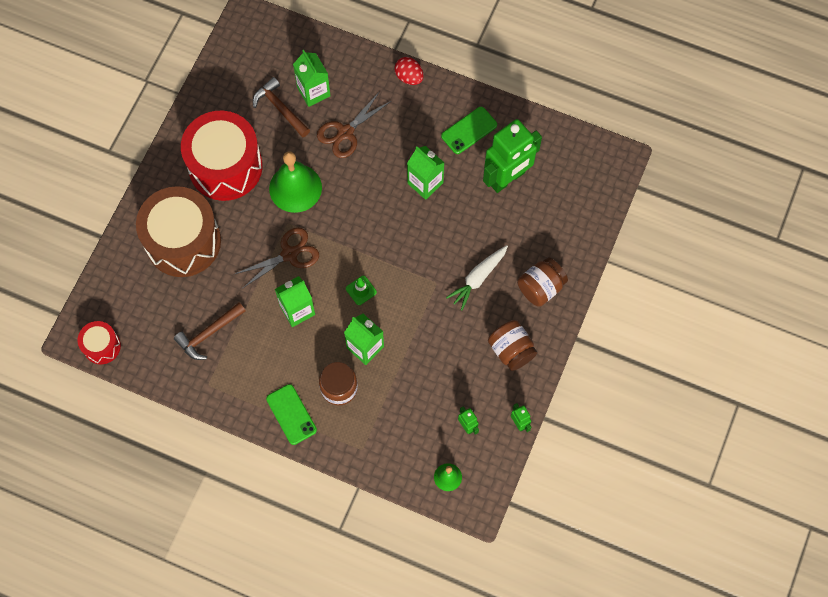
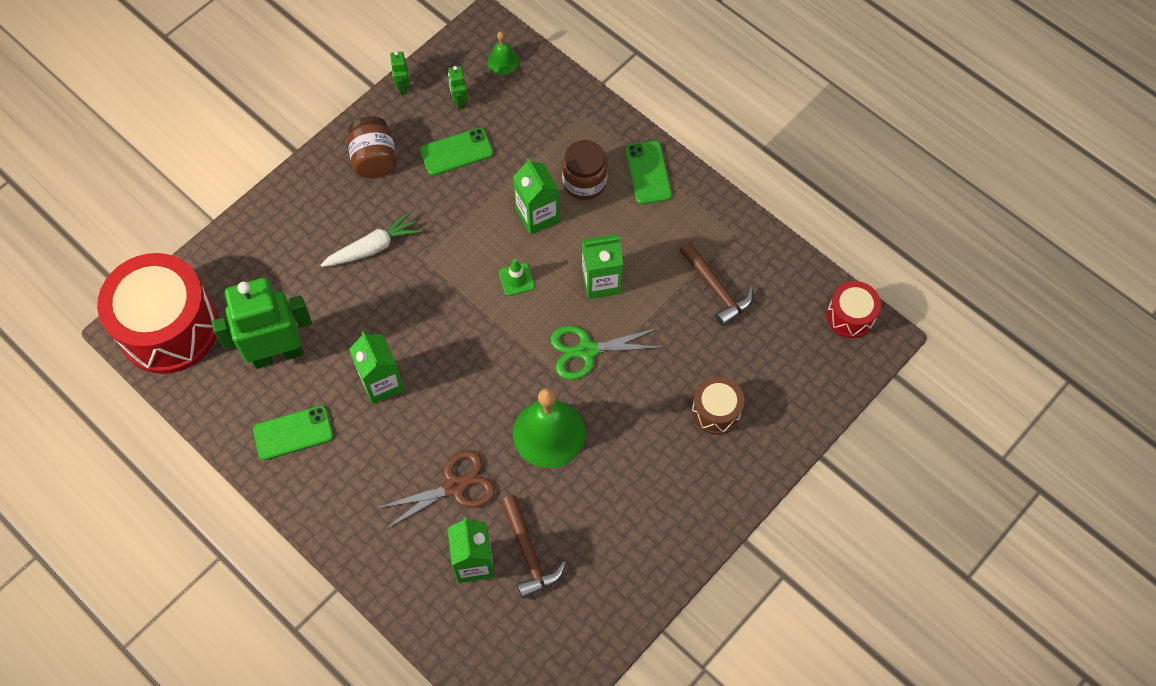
camera: 160 degrees left, 5 degrees down
(183, 241) = (716, 411): brown drum -> brown drum, size x0.48
(209, 334) = (716, 289): brown hammer -> brown hammer turned 75 degrees clockwise
(225, 166) = (630, 494): red drum -> red drum (169, 328)
(289, 254) = (587, 350): brown scissors -> green scissors
(409, 77) = (335, 537): red egg -> none
(450, 379) = (456, 152): none -> green phone
(540, 287) = (306, 214): brown jar -> none

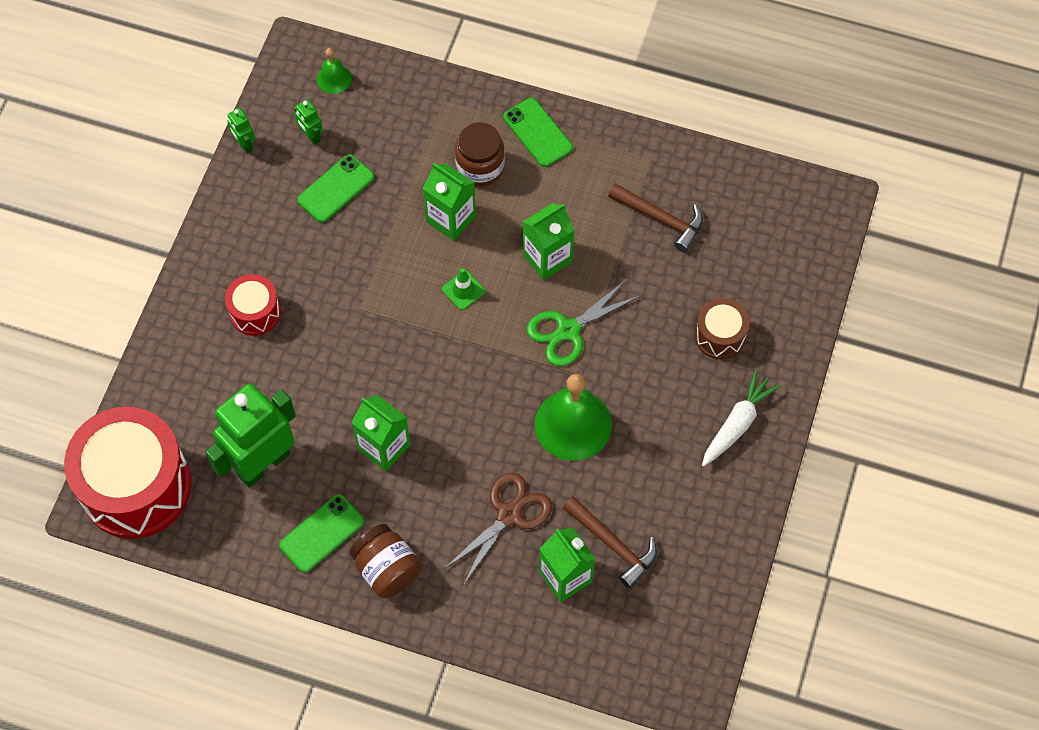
camera: 25 degrees left, 0 degrees up
(373, 247) = (302, 318): white carrot -> white carrot (737, 423)
(374, 159) = (255, 230): brown jar -> brown jar (387, 569)
(850, 316) = (799, 193): red drum -> red drum (255, 312)

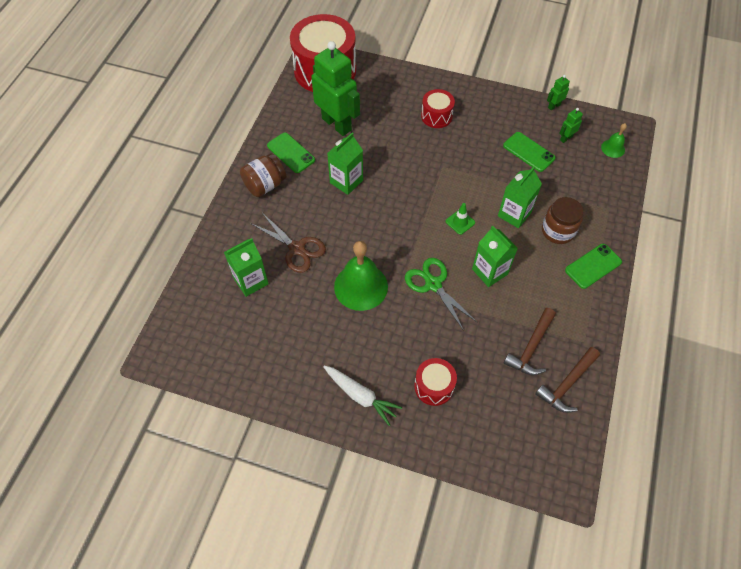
camera: 90 degrees right, 5 degrees down
(613, 545) = (271, 310): brown hammer -> brown hammer (567, 384)
(720, 336) = (434, 386): brown drum -> red drum

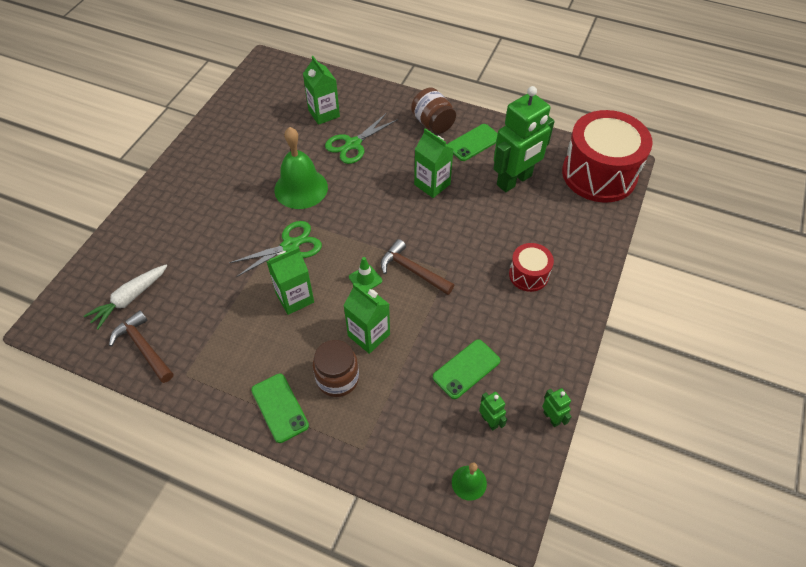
camera: 95 degrees right, 5 degrees down
(297, 249) = (353, 144): brown scissors -> green scissors
(361, 396) = (189, 181): white carrot -> white carrot (129, 299)
(434, 386) = (180, 234): red drum -> none
(531, 348) = (194, 321): brown hammer -> brown hammer (412, 270)

